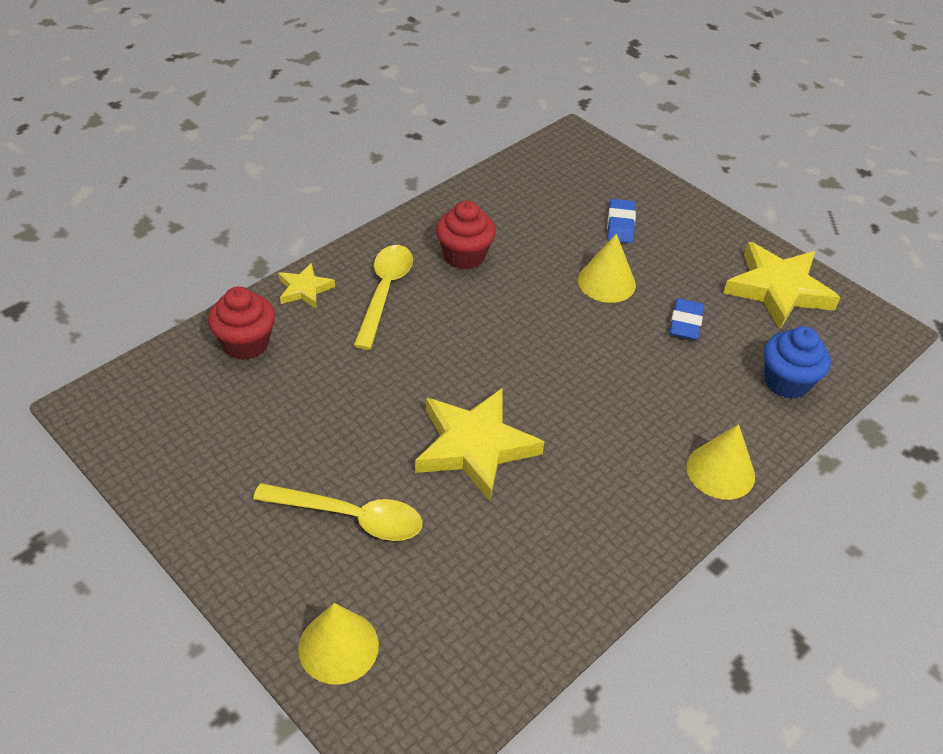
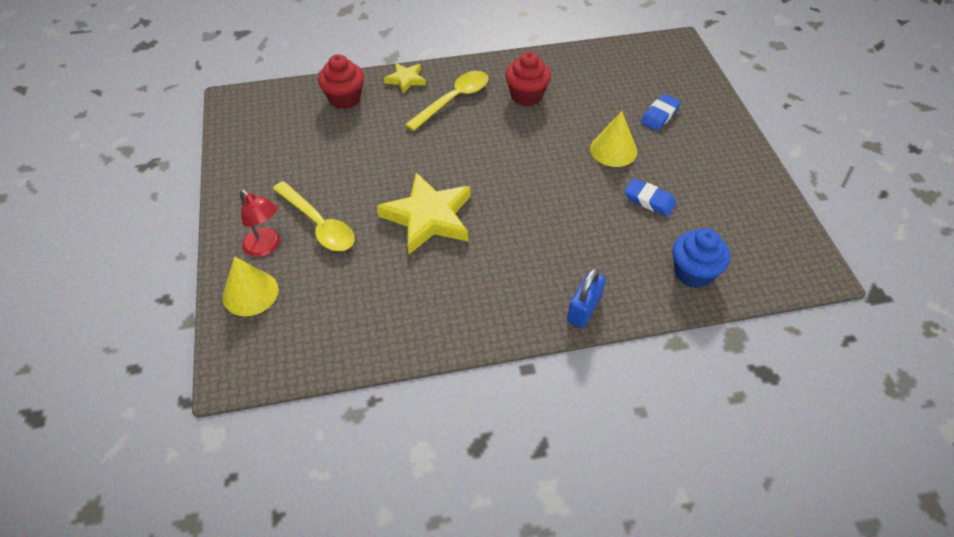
camera: 35 degrees right, 5 degrees up
(308, 578) = (266, 247): none -> red lamp
(685, 323) = (649, 200): blue eraser -> blue eraser turned 75 degrees clockwise
(720, 471) = (584, 309): yellow cone -> blue padlock
(778, 290) = (747, 206): yellow star -> none

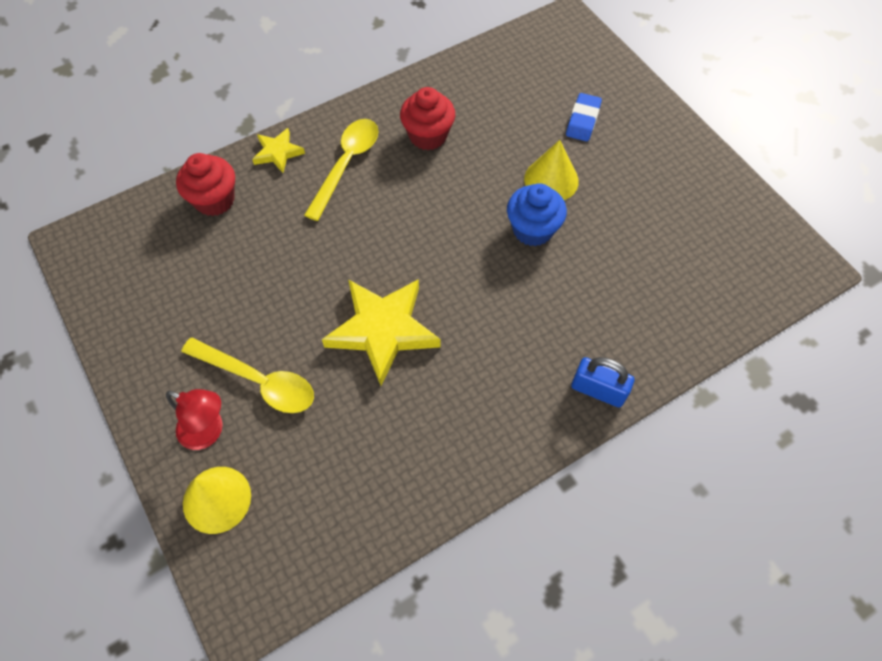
camera: 20 degrees left, 10 degrees up
(584, 309) = (598, 390): blue padlock -> blue padlock turned 75 degrees counterclockwise
(649, 200) = (613, 232): blue eraser -> none
(693, 273) = (691, 308): blue cupcake -> blue cupcake (532, 229)

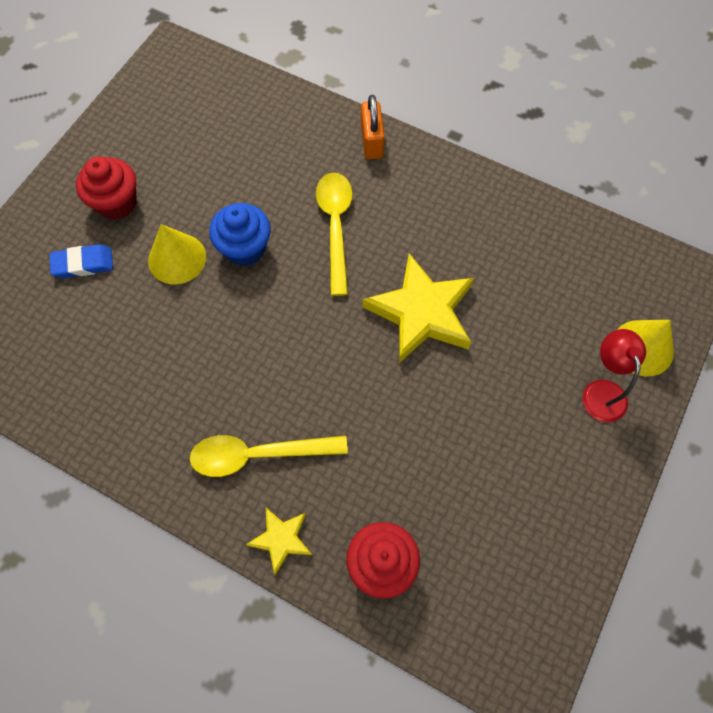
camera: 120 degrees left, 5 degrees up
(258, 381) = (533, 382): yellow spoon -> yellow spoon (335, 226)
(428, 136) = (176, 395): red cupcake -> red cupcake (117, 203)
(598, 390) = (371, 141): blue padlock -> orange padlock

